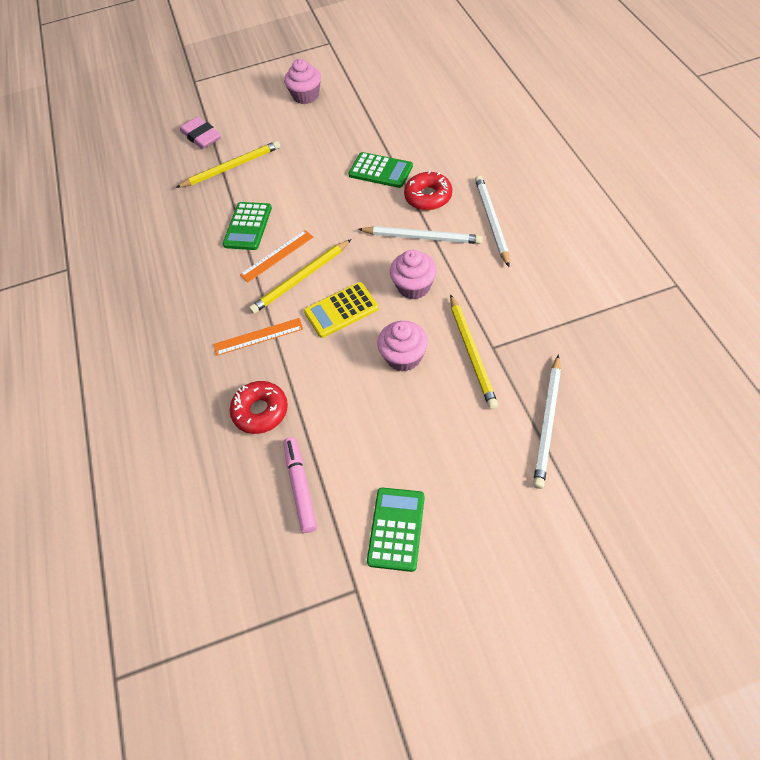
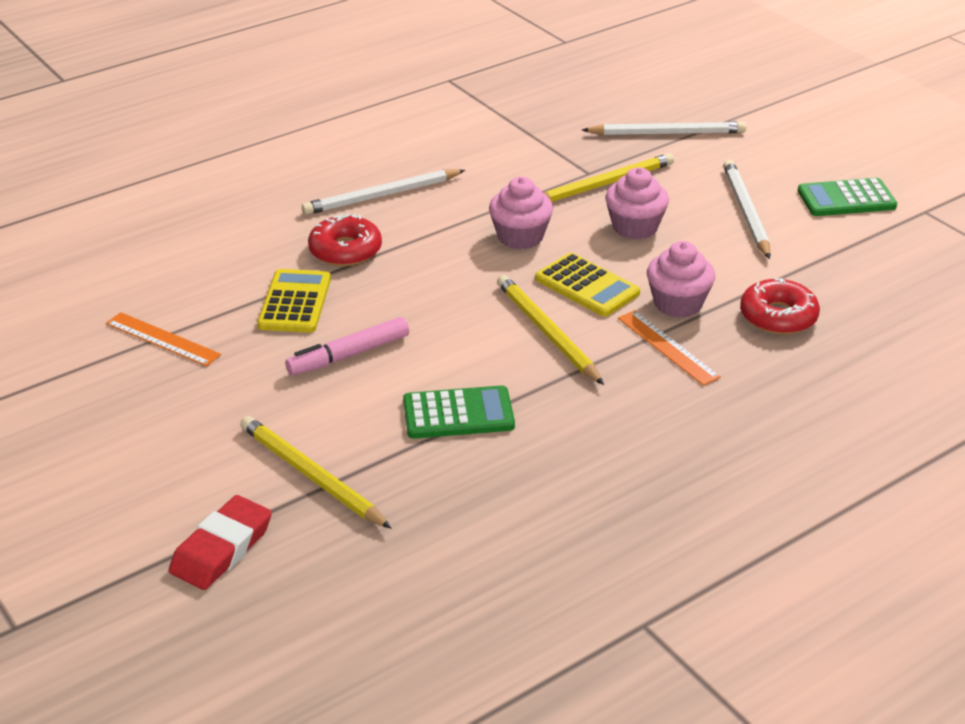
camera: 115 degrees left, 20 degrees down
(201, 136) = (222, 549): pink eraser -> red eraser
(277, 256) = (511, 366): orange ruler -> orange ruler (162, 339)
(300, 487) = (850, 265): pink marker -> pink marker (349, 355)
(301, 279) = (547, 333): yellow pencil -> yellow pencil turned 150 degrees counterclockwise
(306, 96) = (86, 429): pink cupcake -> pink cupcake (678, 303)
(380, 171) = (295, 302): green calculator -> yellow calculator
(422, 237) = (429, 244): white pencil -> white pencil (745, 212)

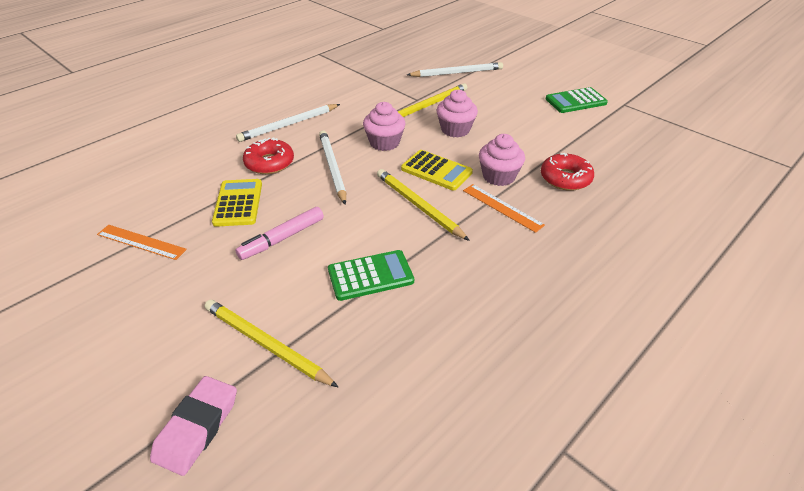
camera: 10 degrees left, 5 degrees up
(222, 549) = (197, 427): red eraser -> pink eraser
(745, 212) = (519, 114): white pencil -> white pencil (332, 168)

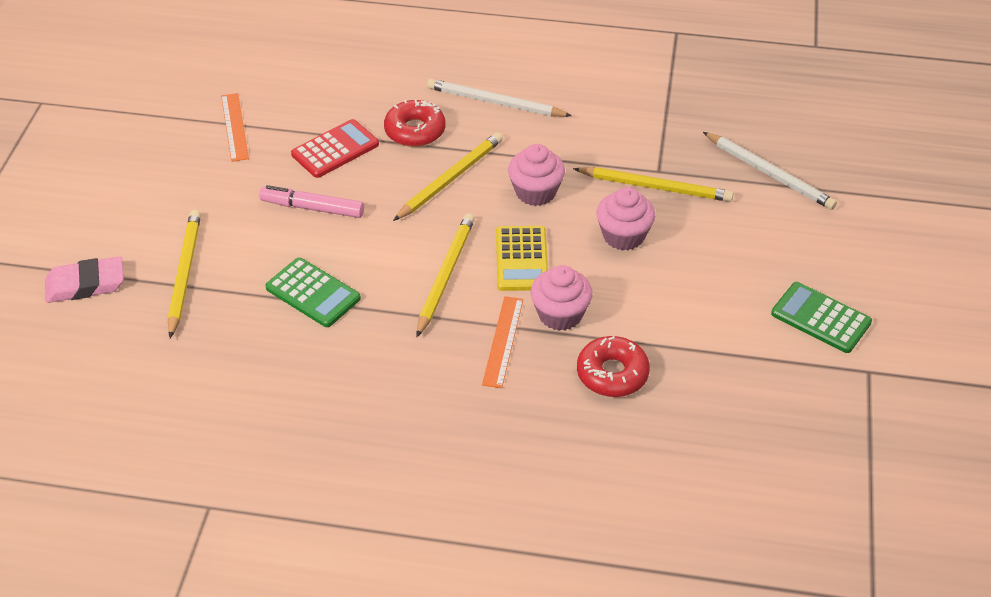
camera: 55 degrees right, 5 degrees up
(238, 203) = (335, 149): yellow calculator -> red calculator
(332, 168) = (450, 179): white pencil -> yellow pencil

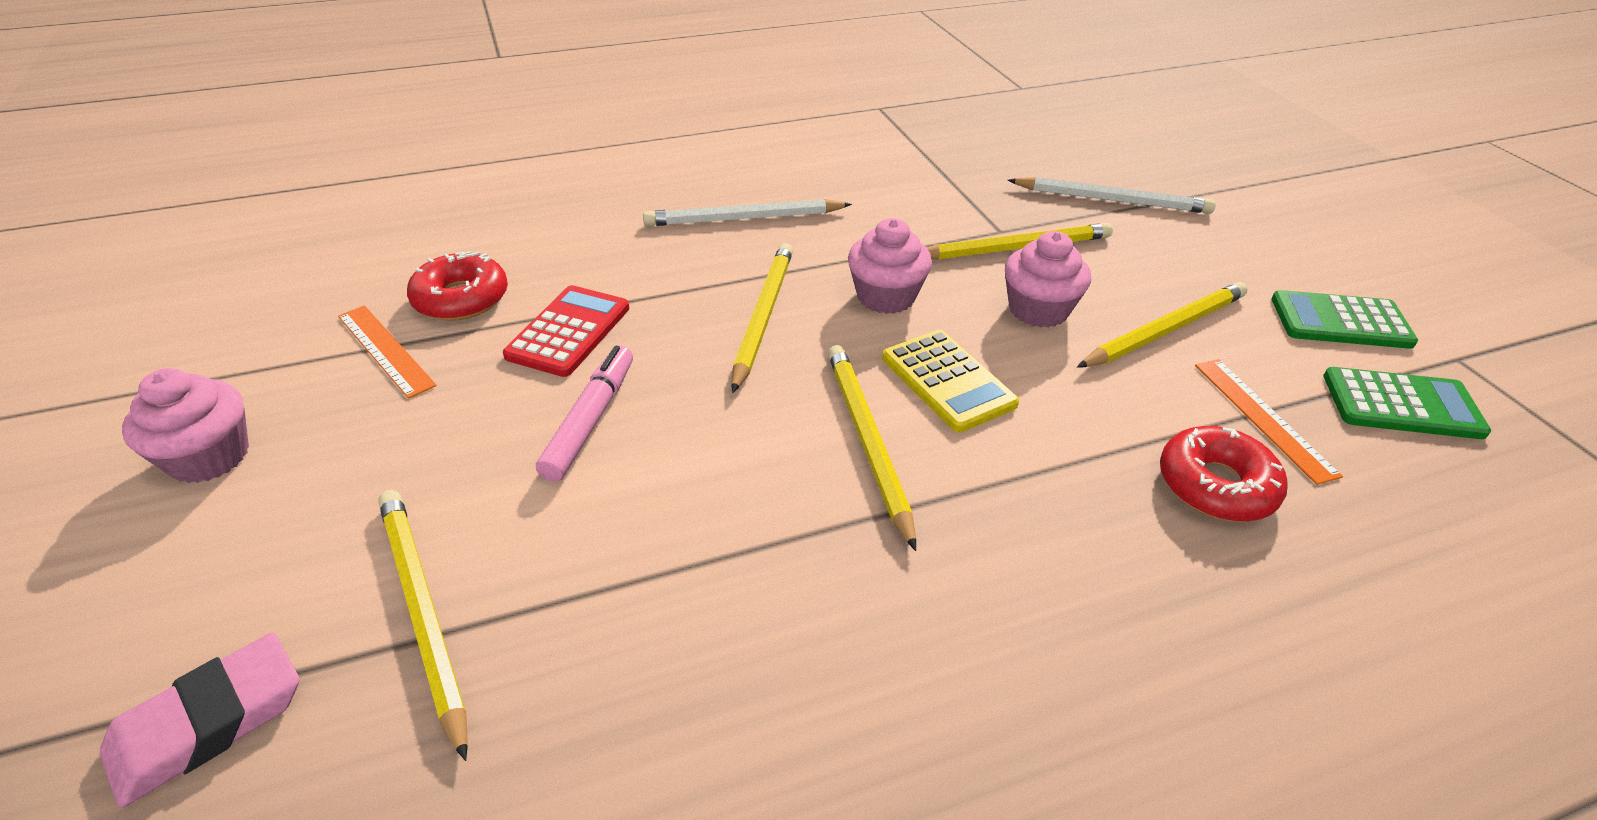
camera: 30 degrees left, 5 degrees down
(312, 208) = (590, 420): pink marker -> pink marker turned 120 degrees clockwise
(313, 293) = (686, 550): green calculator -> green calculator (1402, 405)
(415, 131) = (666, 276): red donut -> red donut (461, 299)
(503, 341) = (1034, 502): orange ruler -> orange ruler (1263, 418)
(560, 314) = (1068, 433): pink cupcake -> pink cupcake (209, 457)
(691, 279) = (1164, 330): none -> yellow pencil

